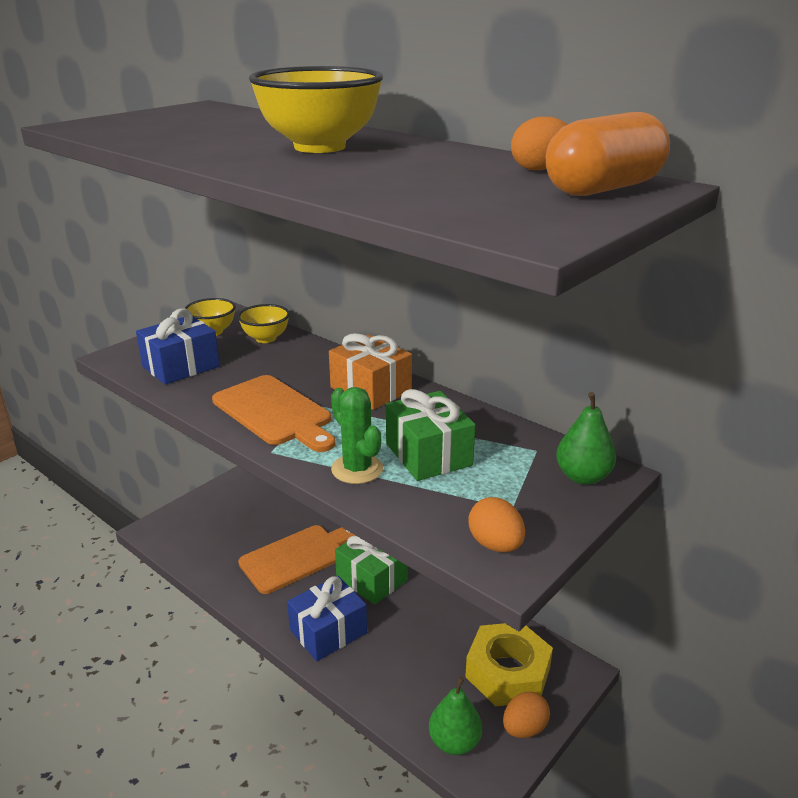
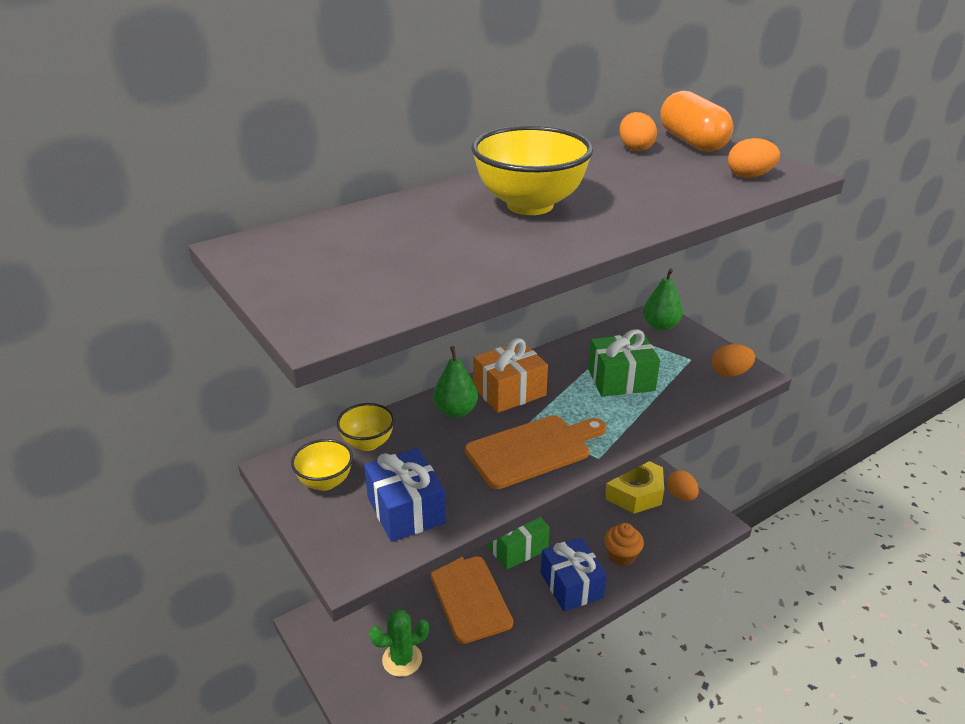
camera: 75 degrees left, 5 degrees up
(357, 469) = (635, 415): green cactus -> green cactus (402, 659)
(386, 672) = (621, 556): none -> orange cupcake
(454, 742) = (689, 532): green pear -> green pear (455, 411)
(492, 214) = (749, 176): none -> orange egg

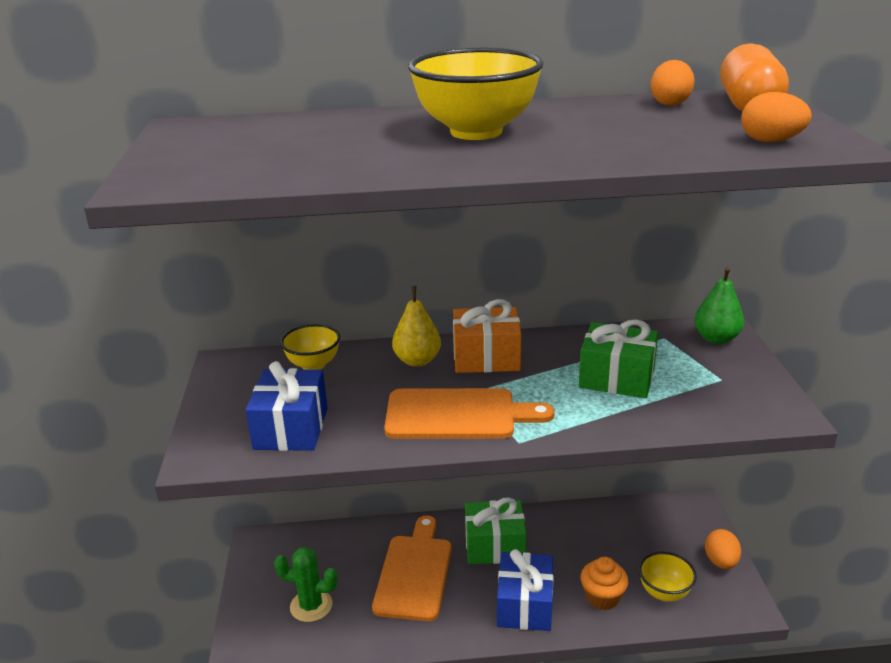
camera: 30 degrees right, 5 degrees down
(325, 482) = (248, 385): yellow bowl -> yellow bowl (664, 592)
(455, 411) = (417, 360): green pear -> yellow pear
(633, 491) = (665, 537): yellow nut -> none
(730, 373) = (758, 405): orange egg -> none

